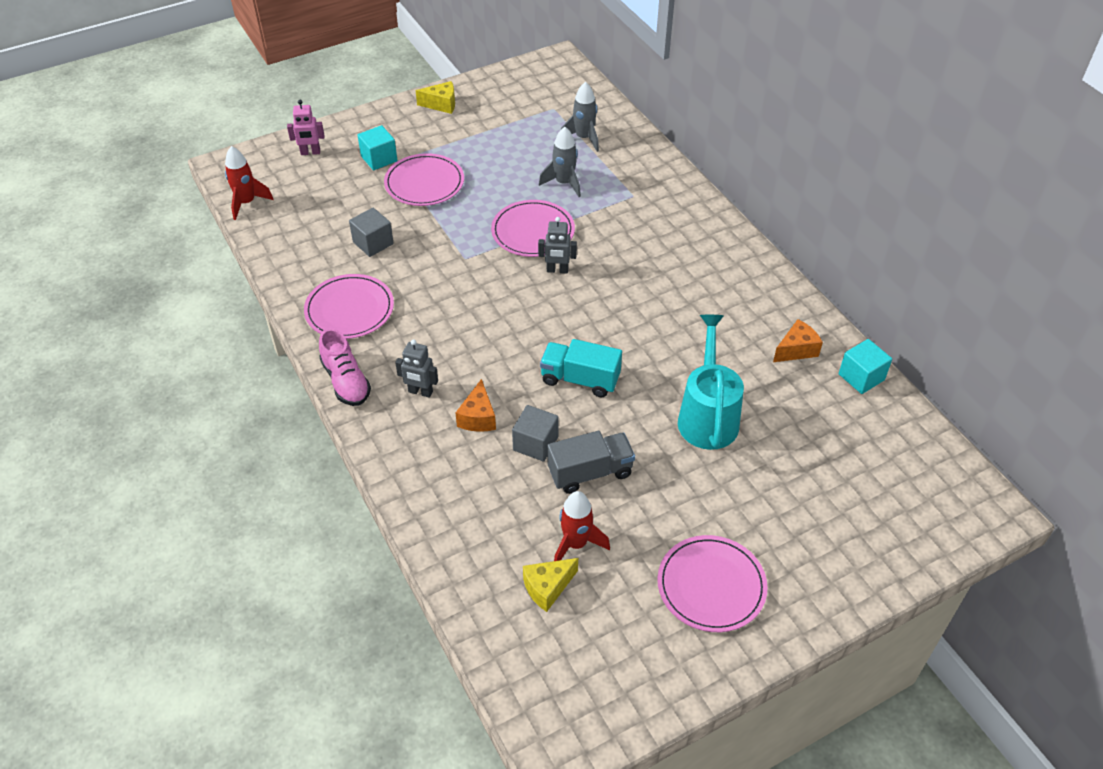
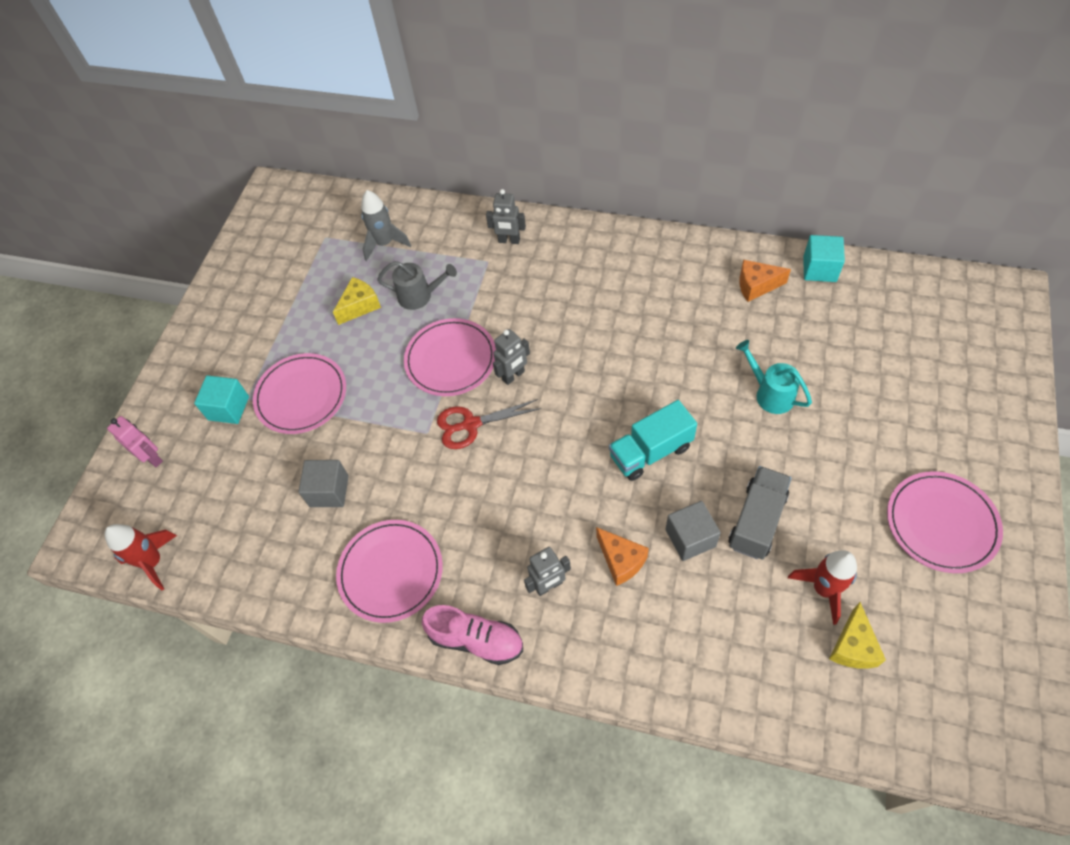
camera: 40 degrees left, 10 degrees up
(310, 152) = (152, 458): pink robot -> pink robot turned 90 degrees counterclockwise
(441, 104) = (220, 310): yellow cheese -> yellow cheese (360, 306)
(495, 275) = (471, 424): none -> red scissors
(564, 183) = (420, 296): grey rocket -> grey watering can
(664, 194) = (509, 241): none -> grey robot
(707, 415) = (769, 393): turquoise watering can -> turquoise watering can, size x0.61
(796, 350) = (756, 286): orange cheese -> orange cheese turned 105 degrees counterclockwise

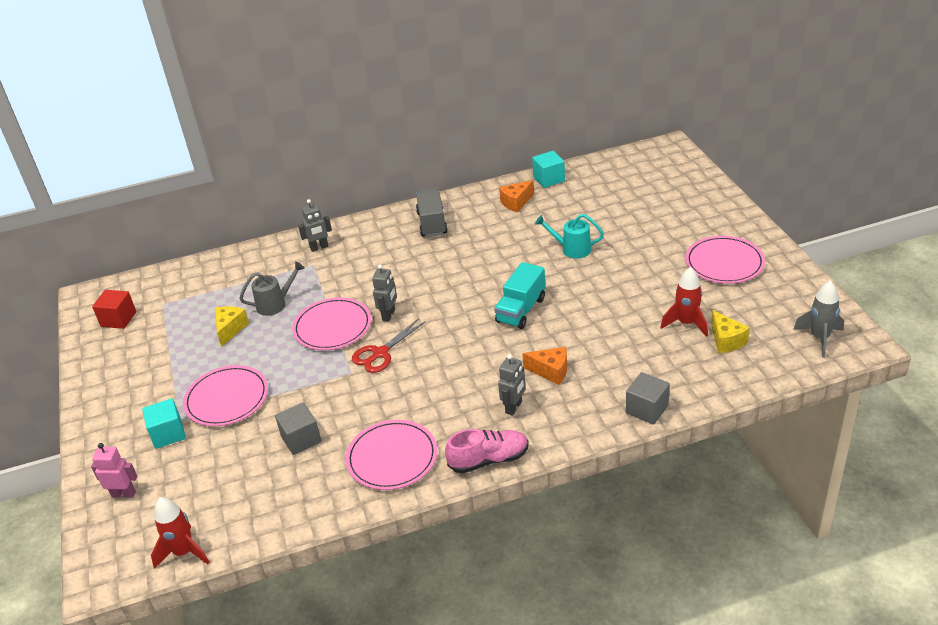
camera: 35 degrees left, 20 degrees down
(278, 235) = (118, 319): none -> red cube
(384, 244) = (219, 287): grey rocket -> grey rocket (819, 338)
(690, 538) = (585, 339): grey cube -> grey cube (647, 409)
(757, 521) = (618, 311): grey truck -> grey truck (432, 223)

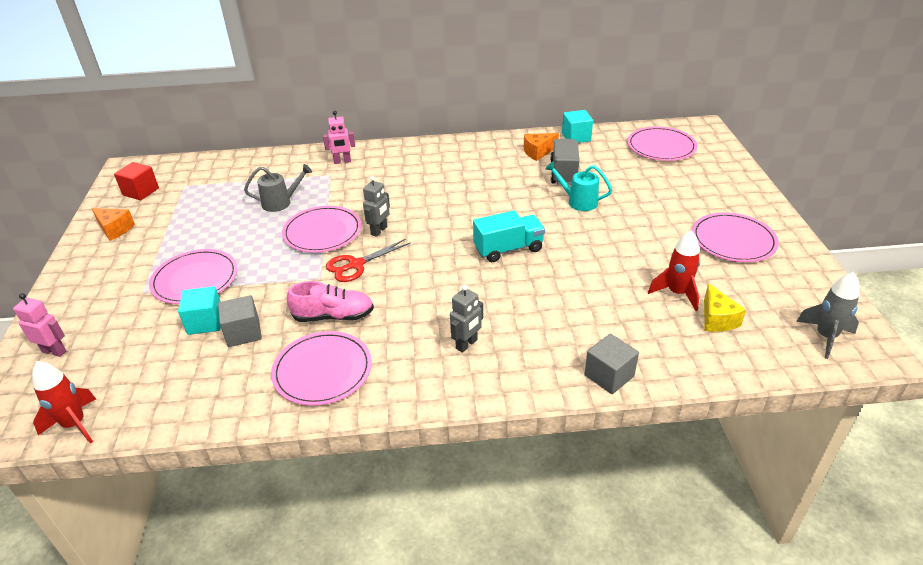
camera: 10 degrees right, 0 degrees up
(168, 434) = (125, 302): turquoise cube -> turquoise cube (205, 322)
(230, 329) = (230, 217): yellow cheese -> none
(319, 247) = (342, 161): grey robot -> pink robot
(432, 223) = (452, 157): grey truck -> grey truck (564, 173)
(489, 460) = (420, 395): pink shoe -> pink shoe (333, 316)
(521, 310) = (508, 249): turquoise truck -> turquoise truck turned 150 degrees counterclockwise
(551, 371) = (518, 315): orange cheese -> orange cheese (115, 229)
(635, 176) = (661, 147): none -> pink plate

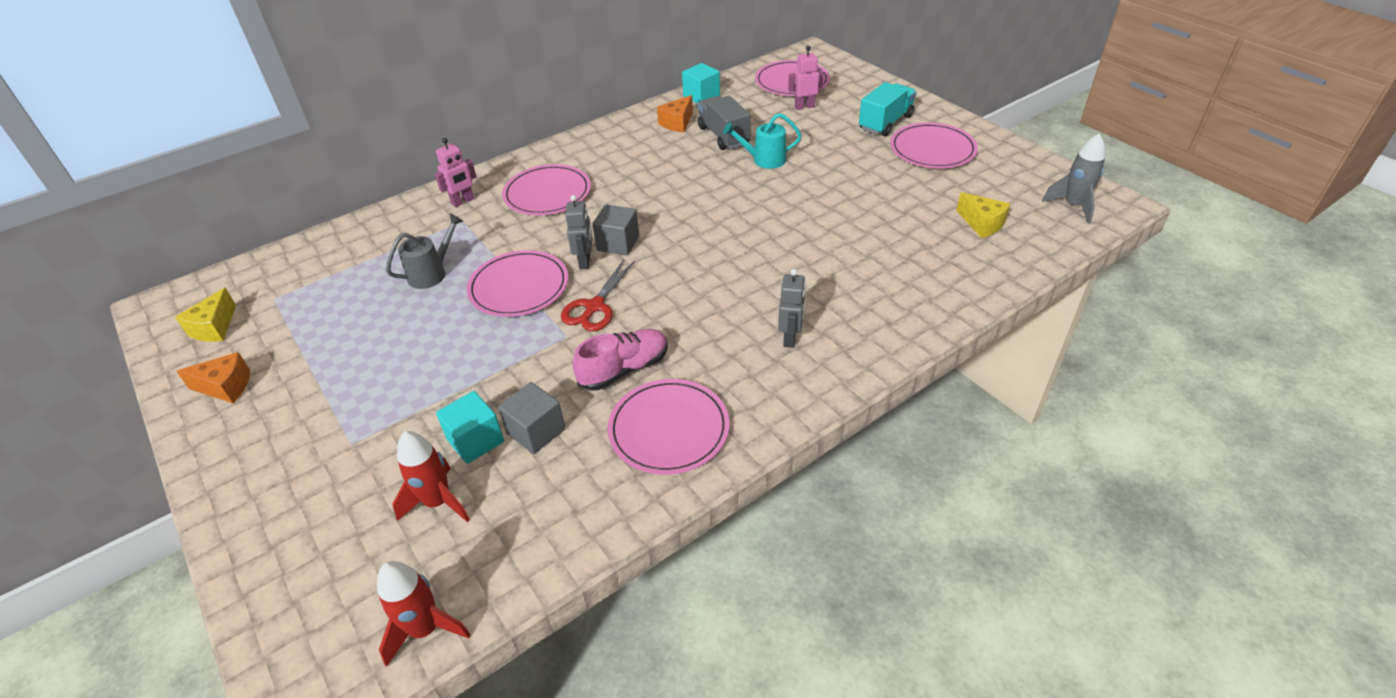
camera: 30 degrees left, 5 degrees up
(54, 351) = (299, 564): pink robot -> pink robot (804, 107)
(141, 191) = (214, 328): red cube -> yellow cheese
(195, 279) = (410, 400): pink plate -> pink plate (547, 193)
(508, 249) = (741, 230): turquoise truck -> turquoise truck (885, 123)
(609, 376) = (942, 311): grey cube -> grey cube (618, 243)
(677, 293) = (930, 214): red rocket -> red rocket (438, 502)

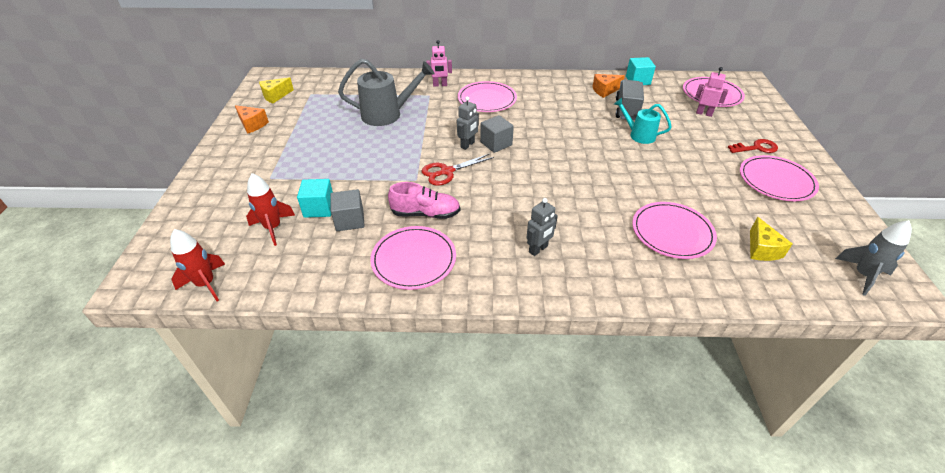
camera: 35 degrees right, 0 degrees up
(432, 273) = (388, 114): grey watering can -> grey watering can, size x1.65
(519, 287) = (420, 142): pink plate -> pink plate (672, 232)
(885, 123) = (756, 148): turquoise truck -> red key

